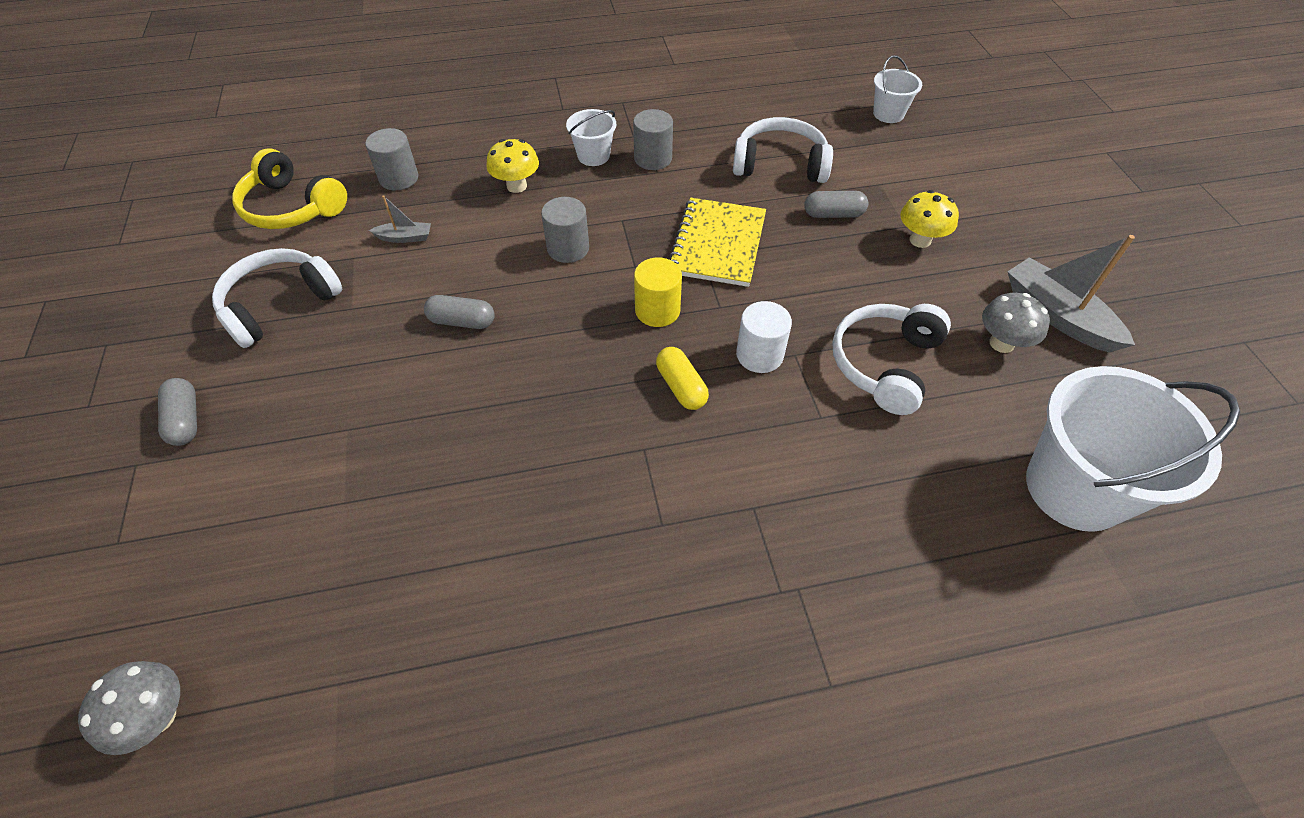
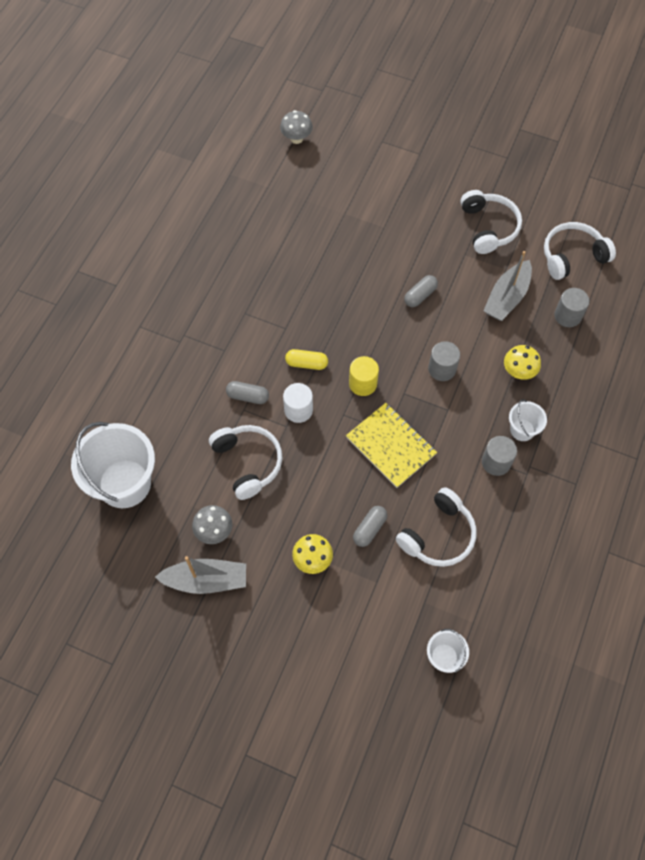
camera: 125 degrees right, 10 degrees up
(185, 420) = (433, 175): grey capsule -> grey capsule (248, 396)
(292, 207) = (572, 256): yellow headphones -> white headphones
(405, 237) = (507, 297): grey boat -> grey boat, size x2.01

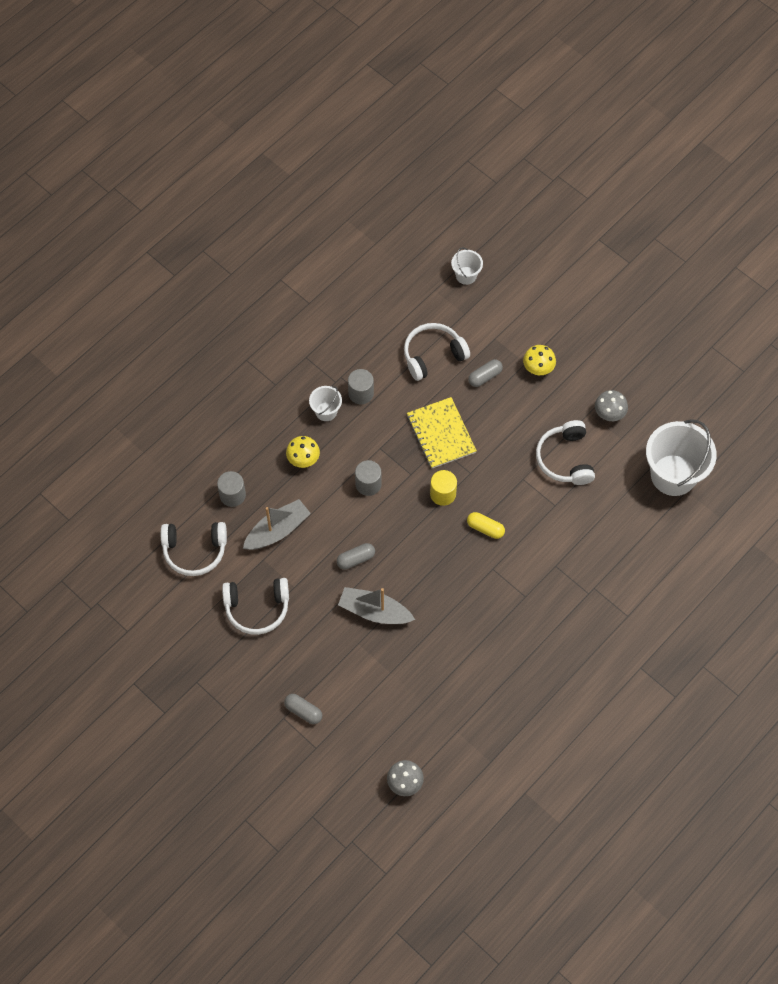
camera: 160 degrees left, 0 degrees up
(206, 580) = (625, 381): grey boat -> grey boat (374, 611)
(248, 396) = (547, 515): grey capsule -> grey capsule (303, 711)
(298, 410) = (507, 489): white cylinder -> none
(488, 227) = (257, 608): white headphones -> white headphones turned 105 degrees counterclockwise

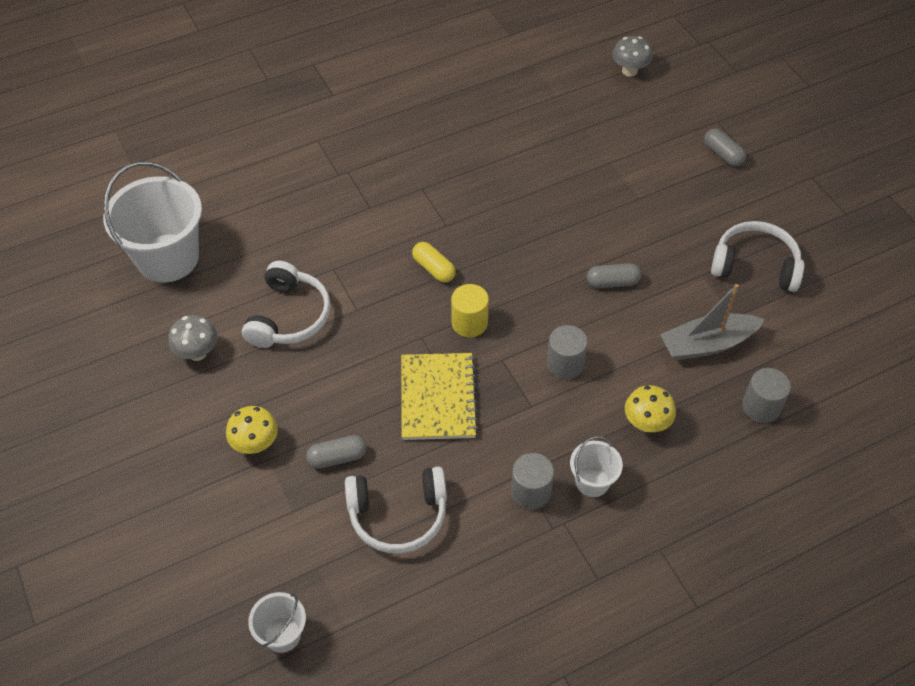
camera: 160 degrees left, 10 degrees down
(194, 550) = (827, 353): white headphones -> none
(374, 611) = (608, 222): grey boat -> none

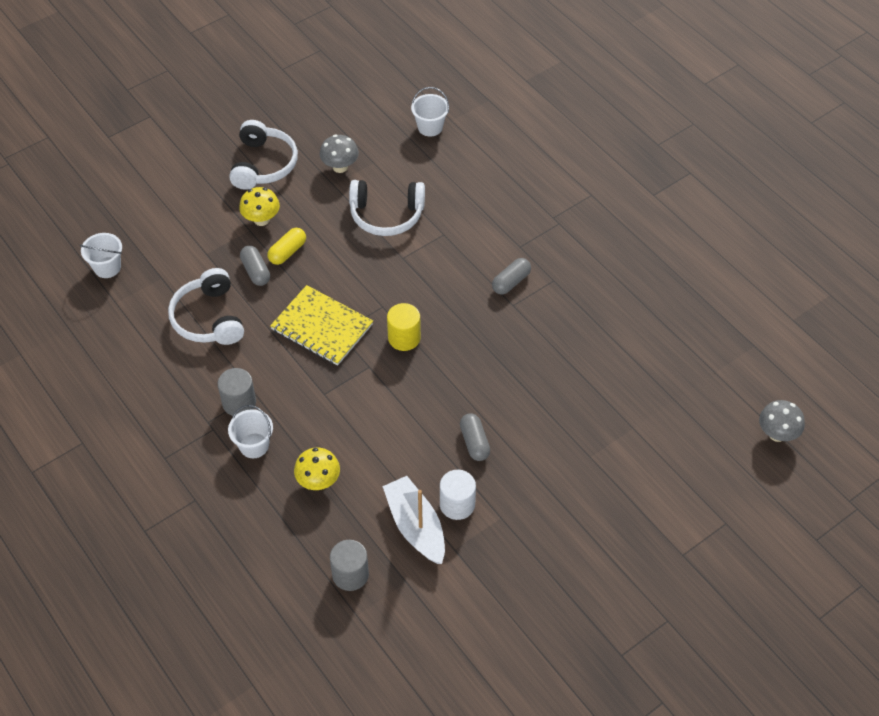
camera: 80 degrees right, 0 degrees up
(167, 258) = (430, 127): white bucket -> white bucket, size x0.48
(433, 269) = (459, 303): yellow capsule -> yellow capsule (287, 252)
(438, 398) = (322, 327): yellow notebook -> yellow notebook turned 45 degrees clockwise
(565, 364) = (372, 413): grey cylinder -> none
(684, 307) = (457, 504): none -> white cylinder
(707, 344) = (415, 526): grey boat -> white boat
(723, 154) = (676, 530): grey capsule -> grey capsule (511, 282)
(755, 266) = (524, 566): white headphones -> white headphones (263, 164)

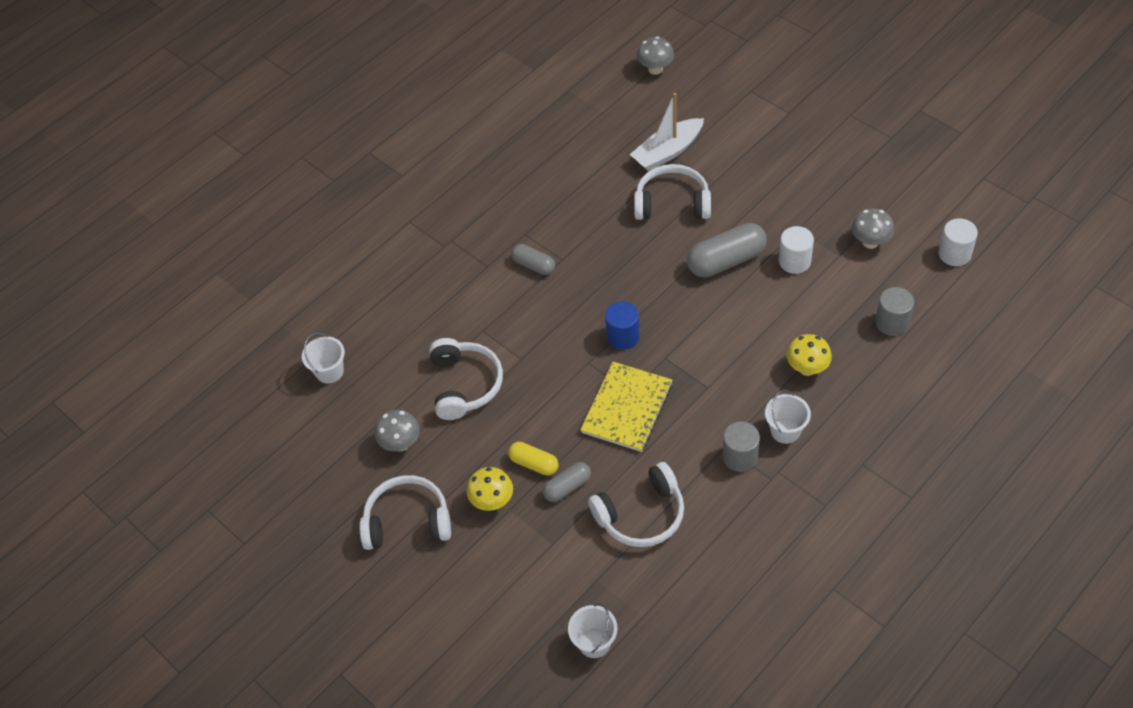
camera: 95 degrees left, 0 degrees up
(404, 338) = (623, 336): yellow cylinder -> blue cylinder
(415, 526) = (827, 286): white boat -> white boat (667, 152)
(425, 667) = (954, 254): none -> white cylinder
(465, 585) = (870, 242): none -> grey mushroom
(474, 442) = (726, 261): grey capsule -> grey capsule, size x1.74
(565, 410) = (672, 203): none -> white headphones

